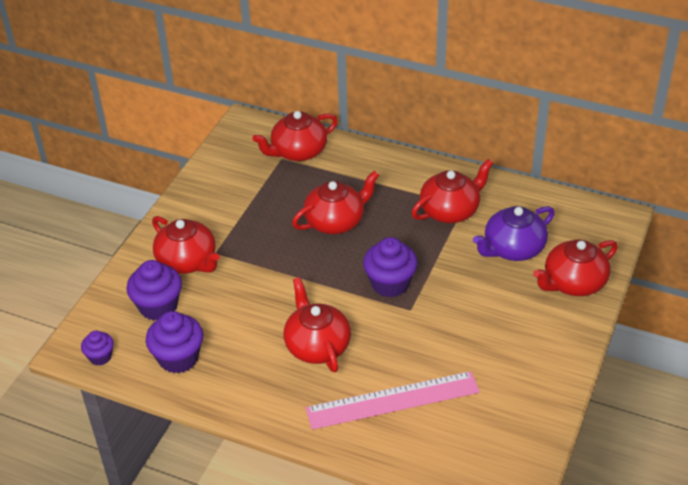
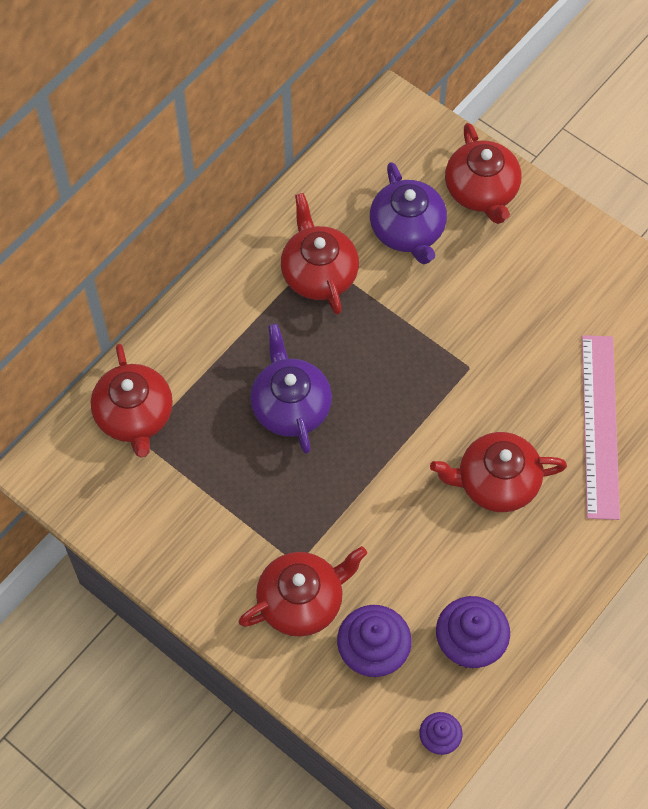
camera: 75 degrees left, 20 degrees up
(336, 221) = (290, 406): red teapot -> purple teapot
(390, 283) = (421, 376): purple cupcake -> none

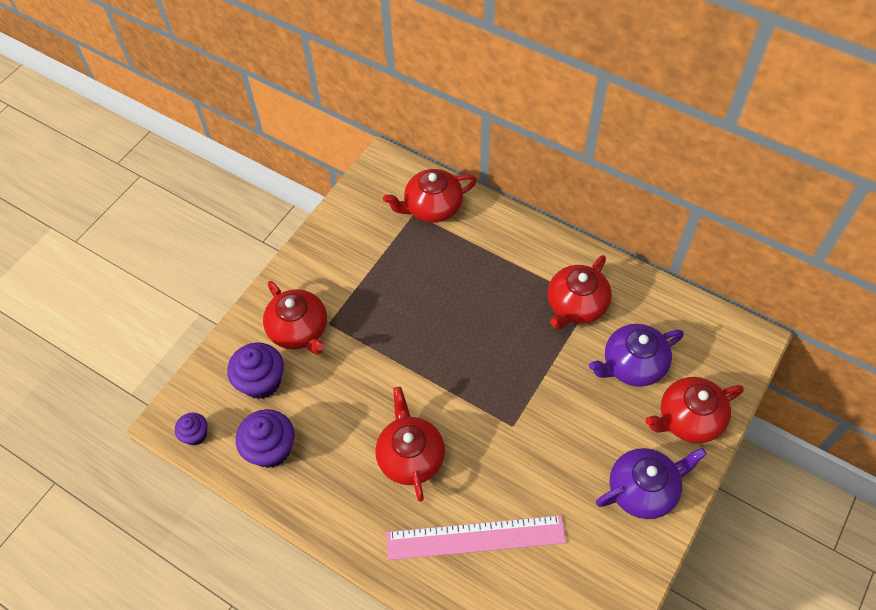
camera: 85 degrees right, 5 degrees down
(290, 406) = (456, 302): purple teapot -> purple teapot (643, 489)
(319, 273) = (576, 305): red teapot -> red teapot turned 150 degrees clockwise

